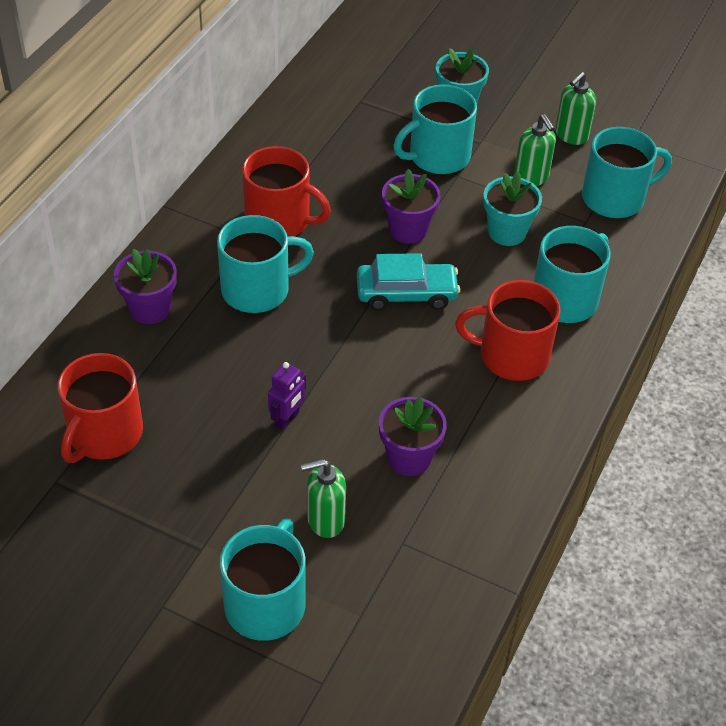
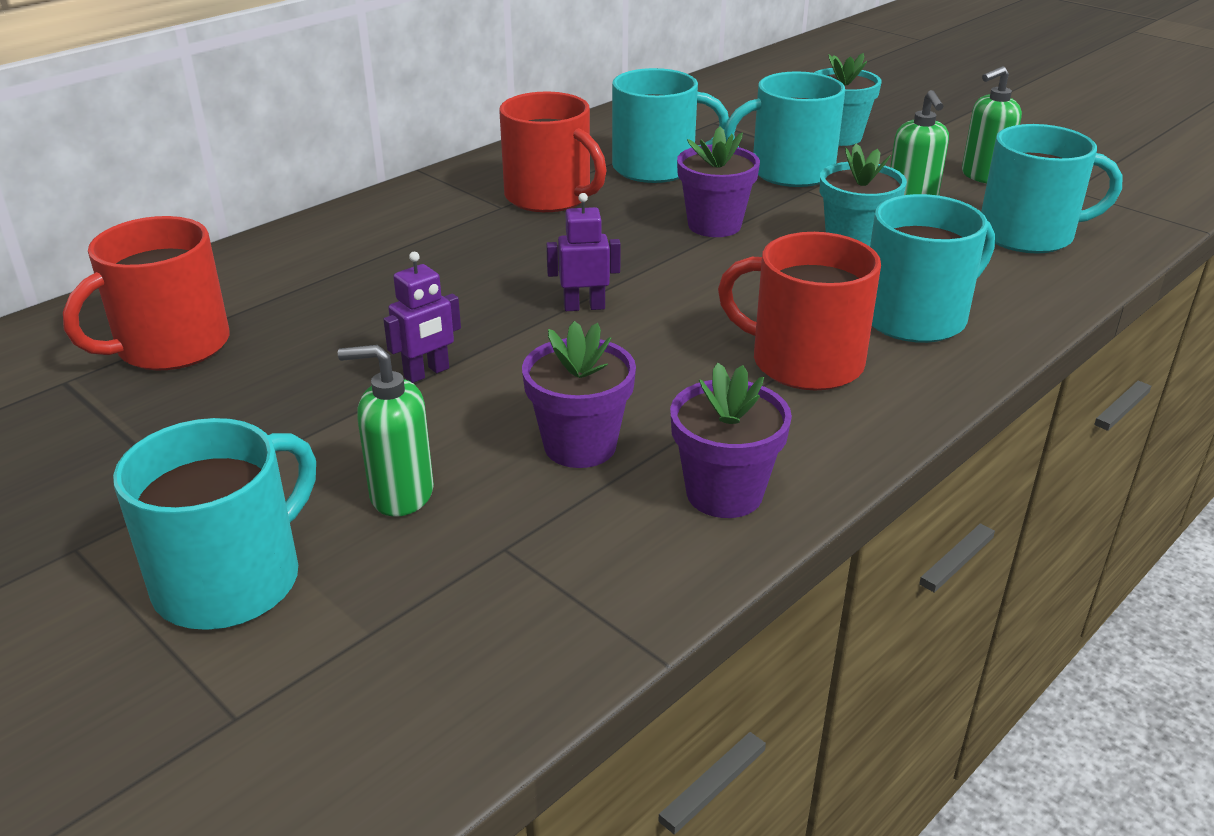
camera: 20 degrees right, 15 degrees down
(150, 309) = (330, 246): purple flower pot -> purple flower pot (724, 493)
(257, 290) = (478, 248): turquoise mug -> turquoise mug (656, 168)
(357, 334) = (584, 307): none -> purple robot
(406, 293) = (678, 279): turquoise car -> none

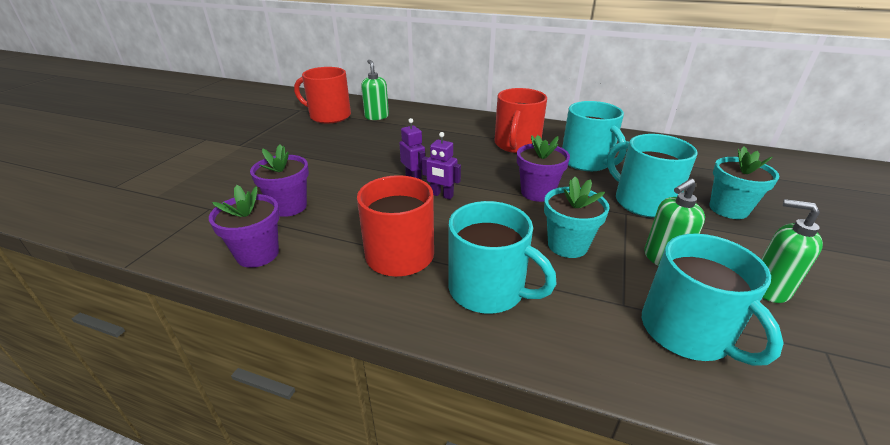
camera: 65 degrees right, 0 degrees up
(231, 580) = (188, 165): turquoise mug -> none
(401, 494) = (243, 178): green soap dispenser -> green soap dispenser (376, 117)
(427, 373) = (333, 160): purple robot -> purple robot (441, 195)

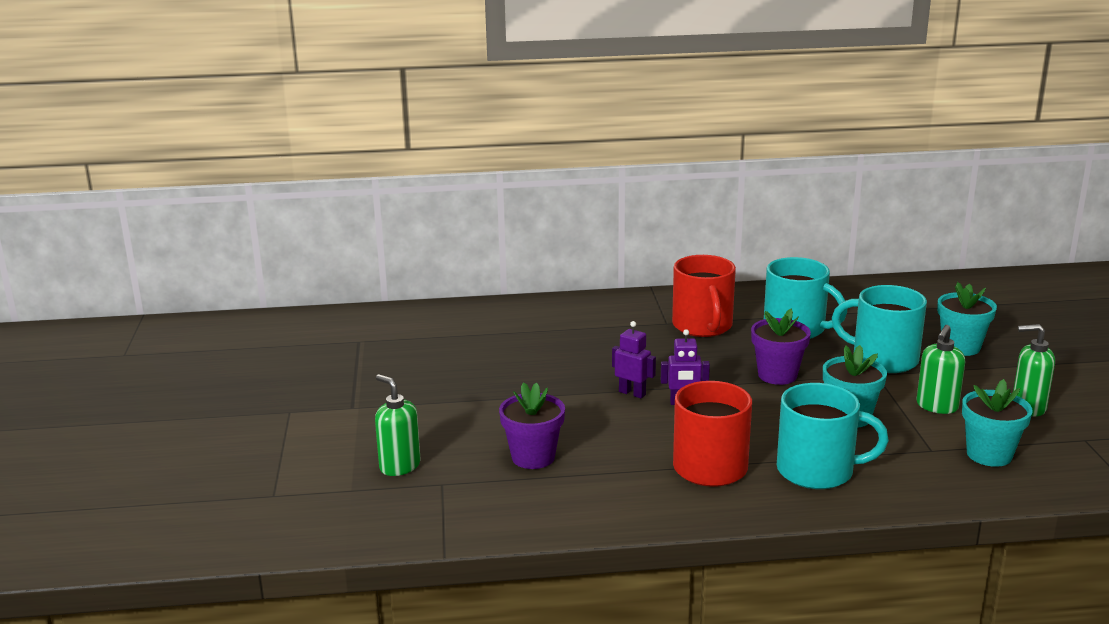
camera: 25 degrees left, 10 degrees down
(257, 254) = (568, 506): purple flower pot -> none
(329, 116) = (417, 341): red mug -> none
(376, 117) = (485, 327): green soap dispenser -> green soap dispenser (399, 466)
(687, 331) = (989, 454): turquoise mug -> turquoise flower pot

